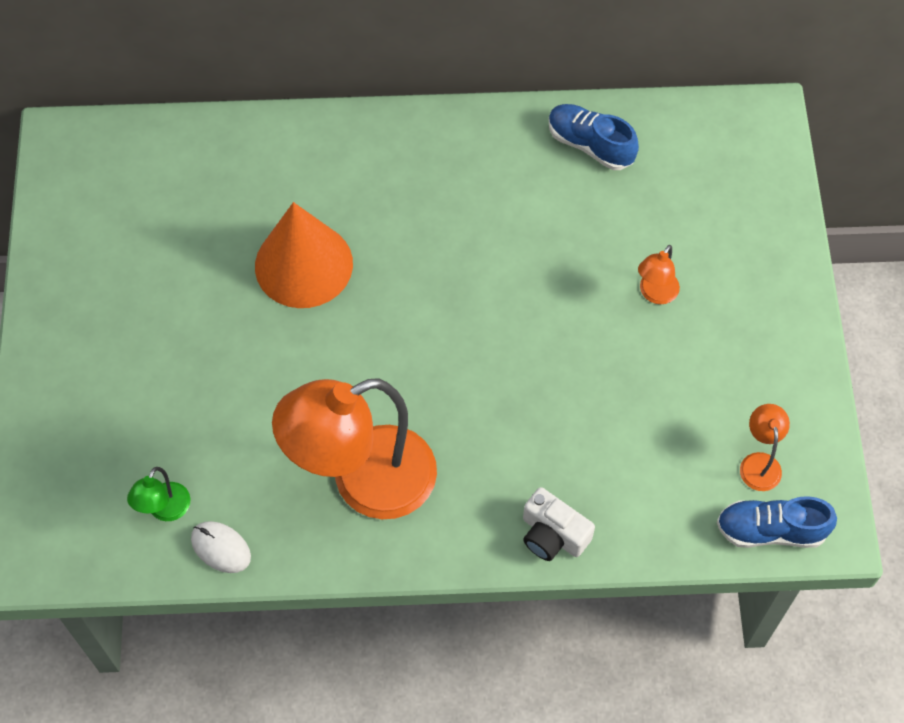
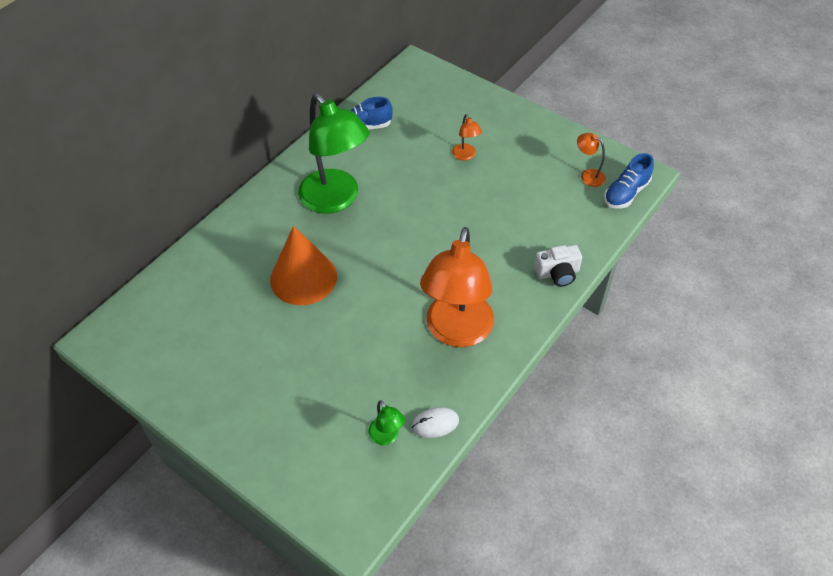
camera: 50 degrees left, 10 degrees down
(447, 207) = (336, 200): none -> green lamp

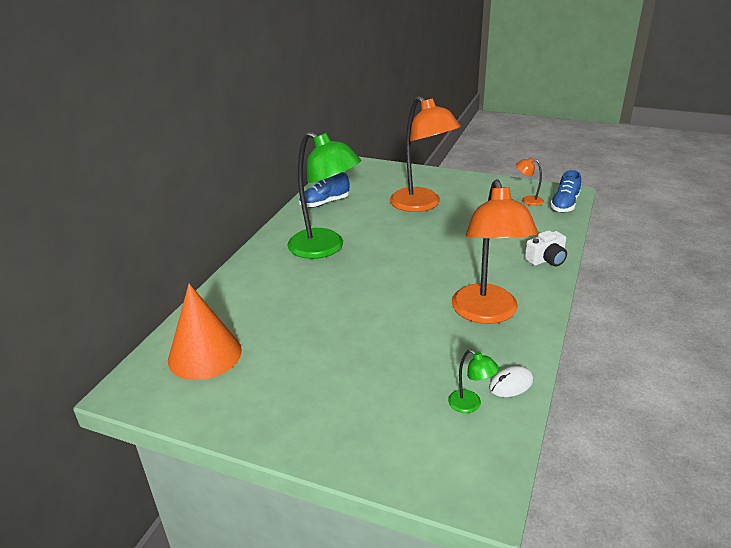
camera: 15 degrees left, 20 degrees down
(303, 278) = (322, 304): orange cone -> orange cone (205, 354)
(465, 156) = (422, 205): orange lamp -> orange lamp, size x2.43

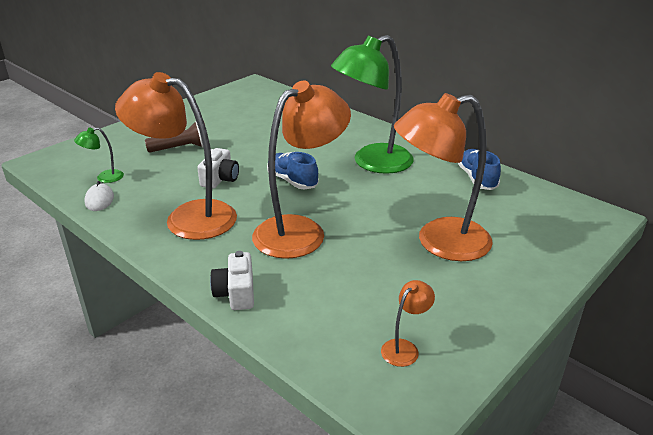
camera: 110 degrees right, 0 degrees up
(205, 354) = (263, 104): orange cone -> none
(364, 374) = (182, 148): none -> brown flashlight
(411, 320) = (220, 179): none -> white camera
(455, 255) = (300, 230): none -> orange lamp
(564, 205) = (365, 386): blue shoe -> blue shoe (292, 181)

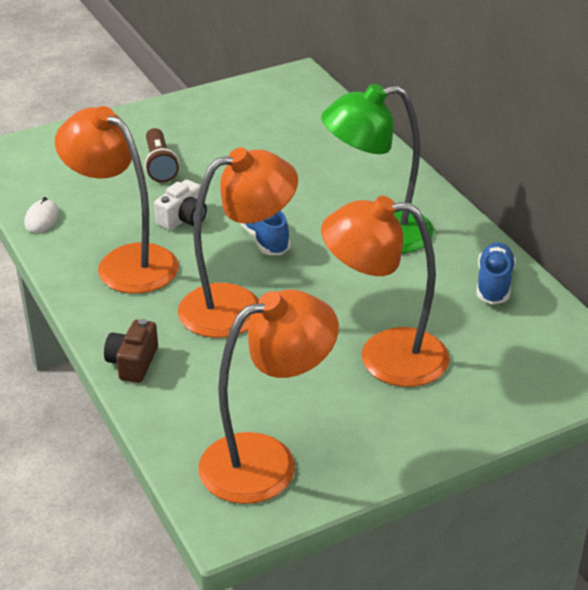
camera: 20 degrees right, 5 degrees up
(104, 178) = (57, 190): green lamp -> none
(182, 148) = (160, 165): brown flashlight -> brown flashlight turned 75 degrees clockwise
(236, 293) = (133, 363): white camera -> brown camera
(404, 348) = (267, 461): orange lamp -> orange lamp, size x2.43

